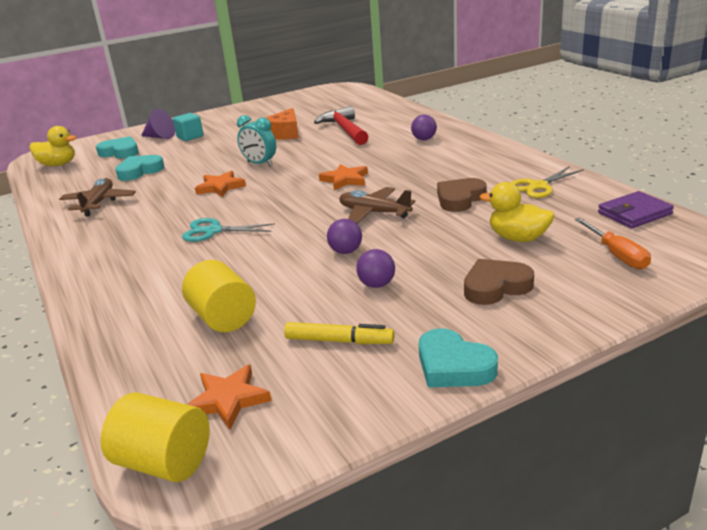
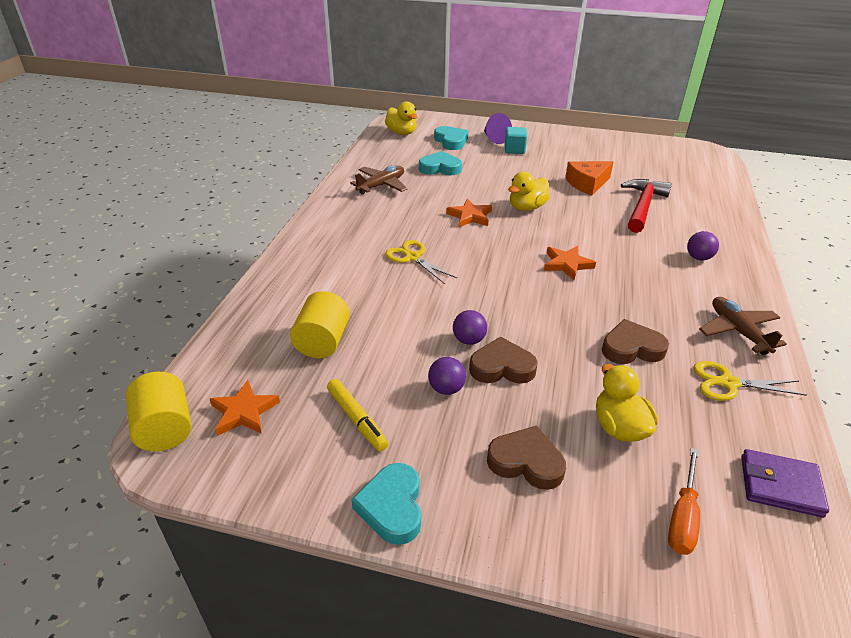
camera: 40 degrees right, 10 degrees up
(213, 231) = (413, 257): turquoise scissors -> yellow scissors
(260, 164) = (527, 207): turquoise clock -> yellow duck
(374, 213) = (541, 315): brown plane -> brown plane (738, 331)
(395, 252) = (502, 367): none -> brown heart

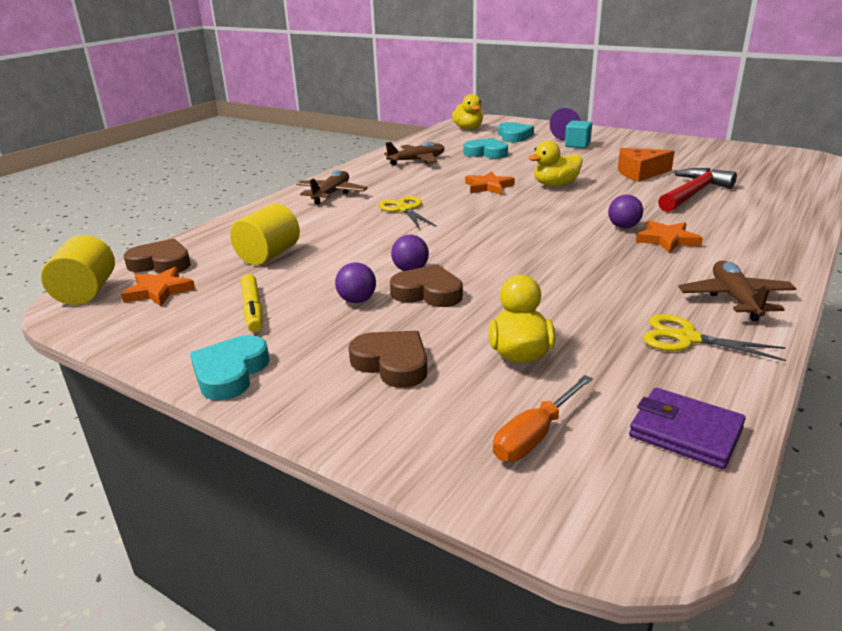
camera: 20 degrees right, 10 degrees down
(327, 244) = (331, 194): none -> brown plane
(567, 264) = (565, 228): orange star -> orange star (667, 240)
(631, 348) = (587, 296): brown heart -> brown heart (161, 263)
(698, 258) = (731, 237): purple ball -> purple ball (623, 227)

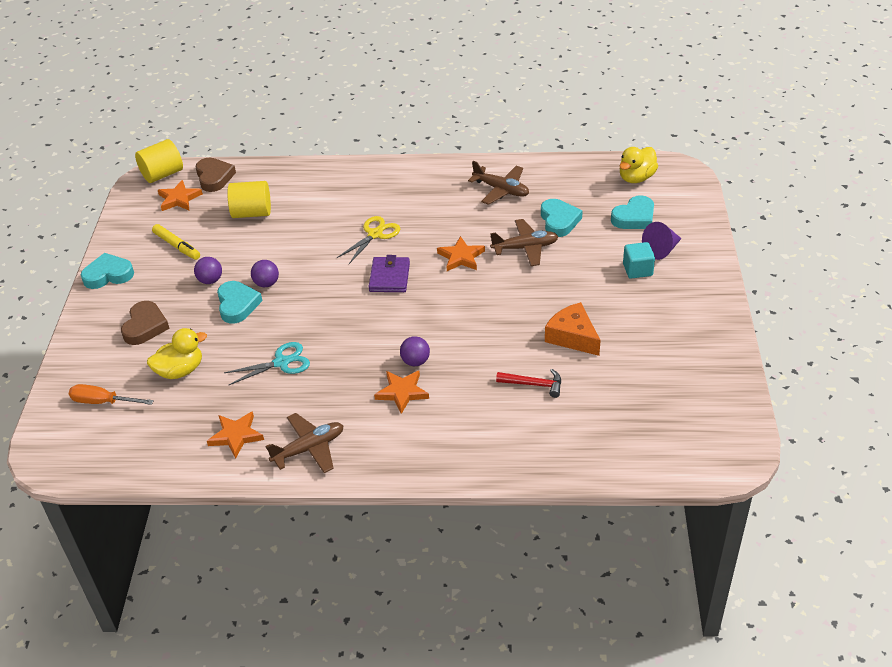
camera: 60 degrees right, 15 degrees up
(253, 309) = (177, 246): yellow marker -> yellow marker turned 90 degrees counterclockwise
(331, 194) = (382, 183): brown plane -> brown plane (525, 248)
(428, 293) = (237, 305): brown heart -> turquoise heart
(555, 185) = (494, 294): yellow duck -> none
(565, 287) = (281, 362): none -> turquoise scissors
(685, 432) = (130, 455): purple wallet -> purple wallet (389, 277)
(687, 338) = (236, 436): yellow scissors -> orange star
(693, 193) = (534, 384): red hammer -> red hammer, size x0.58

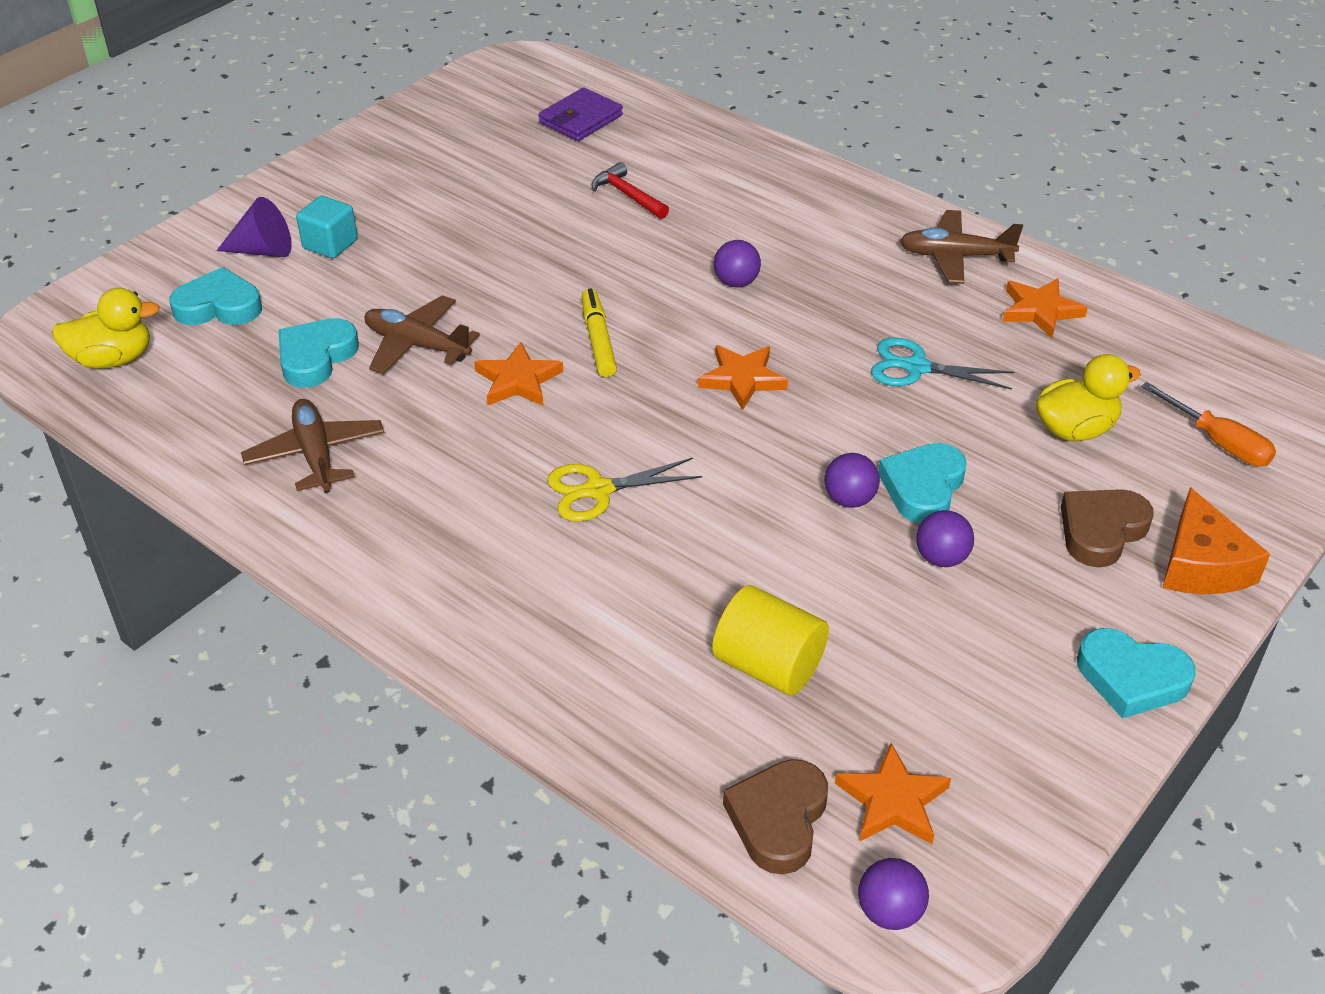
camera: 145 degrees left, 0 degrees up
(162, 174) = (889, 912): yellow cylinder -> purple ball
(177, 246) = (963, 670): yellow marker -> yellow marker (598, 340)
(180, 370) = (1075, 429): yellow duck -> yellow duck turned 150 degrees clockwise
(389, 277) = (652, 406): purple wallet -> purple wallet (581, 119)
(402, 392) = (788, 259): orange star -> orange star (742, 379)
(572, 337) = (518, 216): orange cheese -> orange cheese (1202, 564)

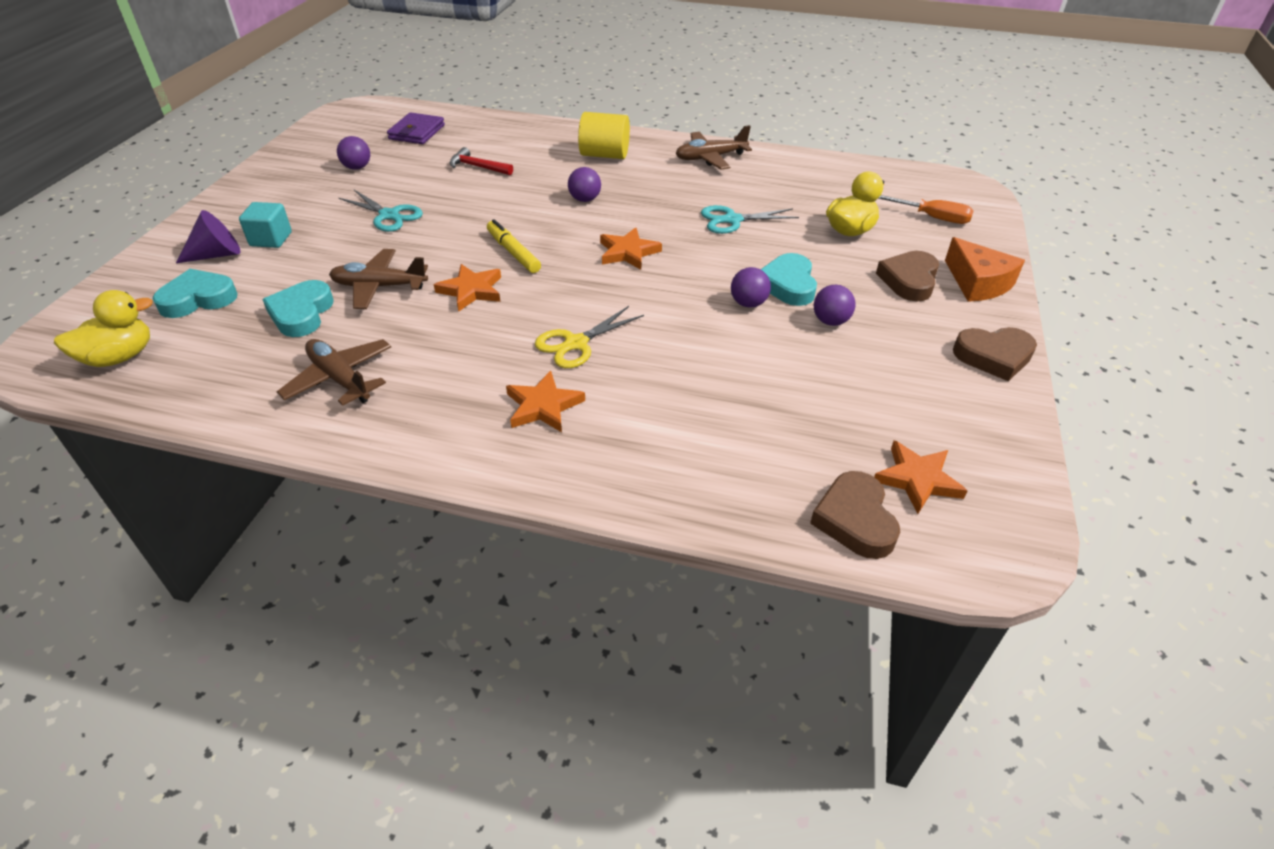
camera: 25 degrees left, 0 degrees up
(479, 244) = (389, 215): none -> turquoise scissors
(768, 666) = (772, 420): yellow cylinder -> yellow cylinder (604, 155)
(889, 912) = (973, 554): purple ball -> purple ball (357, 167)
(1040, 311) = (781, 174): orange star -> orange star (543, 406)
(1131, 678) = (993, 356): turquoise heart -> brown heart

